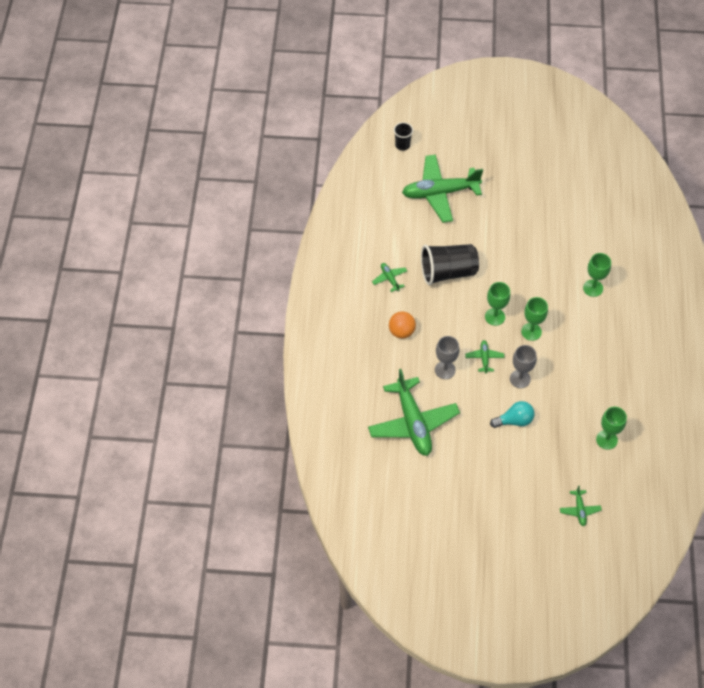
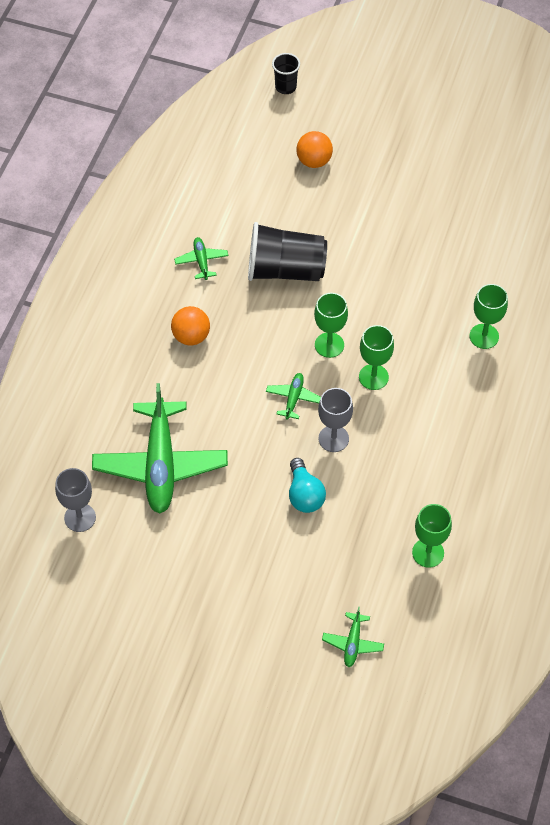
camera: 15 degrees right, 0 degrees up
(440, 193) = (314, 161): green plane -> orange ball
(445, 370) = (232, 402): grey goblet -> grey goblet (80, 517)
(514, 420) = (304, 494): turquoise light bulb -> turquoise light bulb turned 75 degrees clockwise

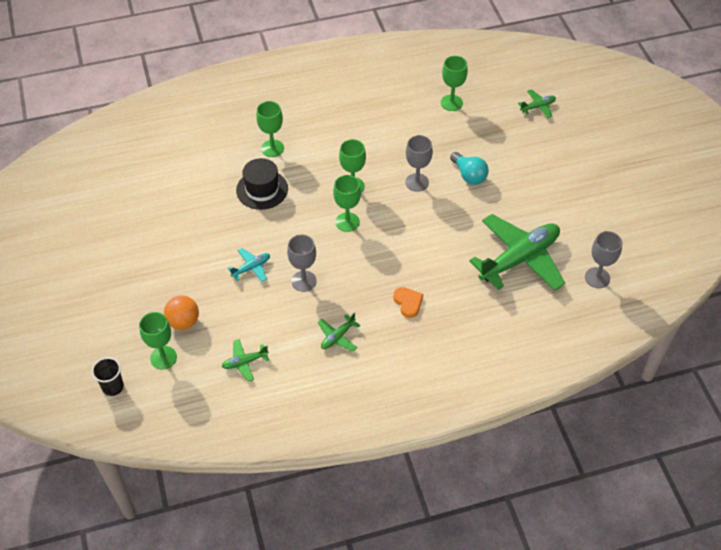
camera: 125 degrees left, 5 degrees down
(191, 336) = (408, 303): orange ball -> orange heart
(285, 270) = (304, 281): black cup -> grey goblet
(287, 131) = (163, 357): none -> green goblet
(293, 398) = (406, 218): green plane -> green plane (245, 362)
(304, 494) = (469, 175): turquoise light bulb -> turquoise light bulb turned 105 degrees clockwise
(334, 238) = (251, 268): none -> turquoise plane
(430, 297) = (262, 189): none -> black hat

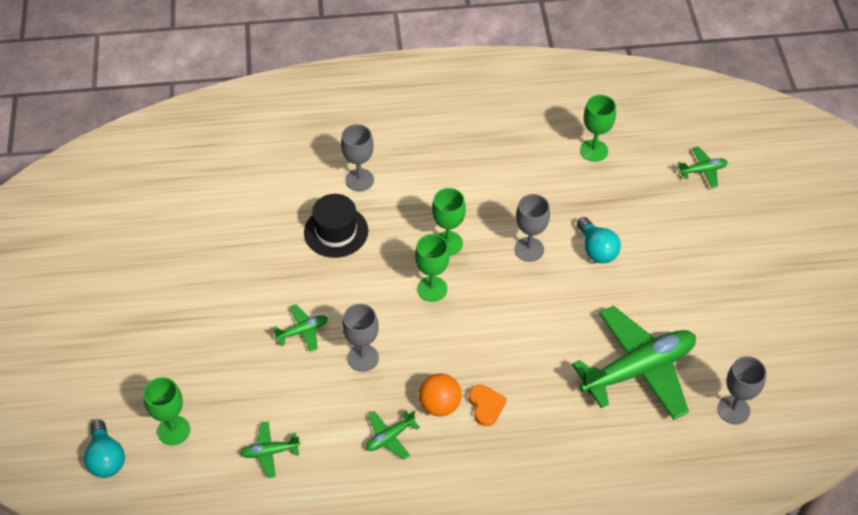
camera: 10 degrees right, 0 degrees up
(113, 387) = (106, 458): black cup -> turquoise light bulb
(183, 321) = (207, 388): orange ball -> orange ball (440, 405)
(251, 268) = (302, 331): turquoise plane -> green plane
(272, 148) = (359, 180): green goblet -> grey goblet

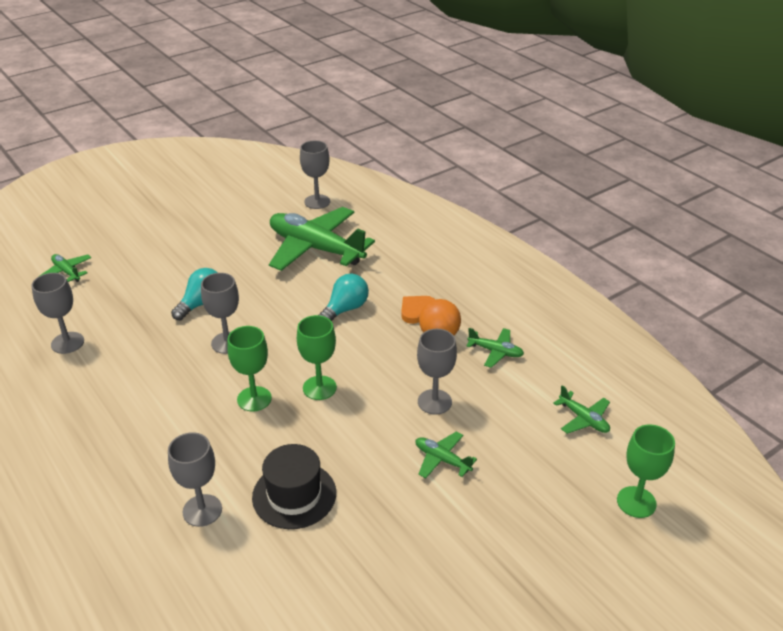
camera: 120 degrees left, 15 degrees down
(106, 458) = (718, 540): turquoise light bulb -> turquoise light bulb (345, 309)
(594, 150) = (67, 343): green goblet -> grey goblet

